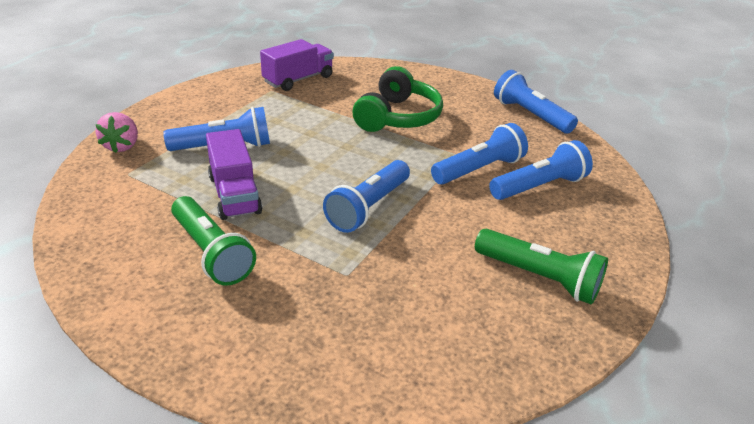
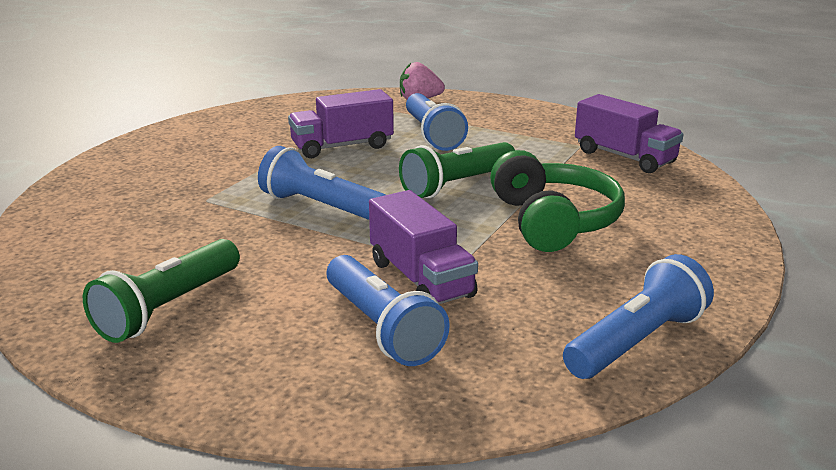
camera: 90 degrees right, 10 degrees down
(211, 253) = (250, 146): green flashlight -> green flashlight (456, 185)
(397, 117) = (553, 221): green headphones -> green headphones turned 120 degrees counterclockwise
(479, 169) = (421, 279): blue flashlight -> purple truck

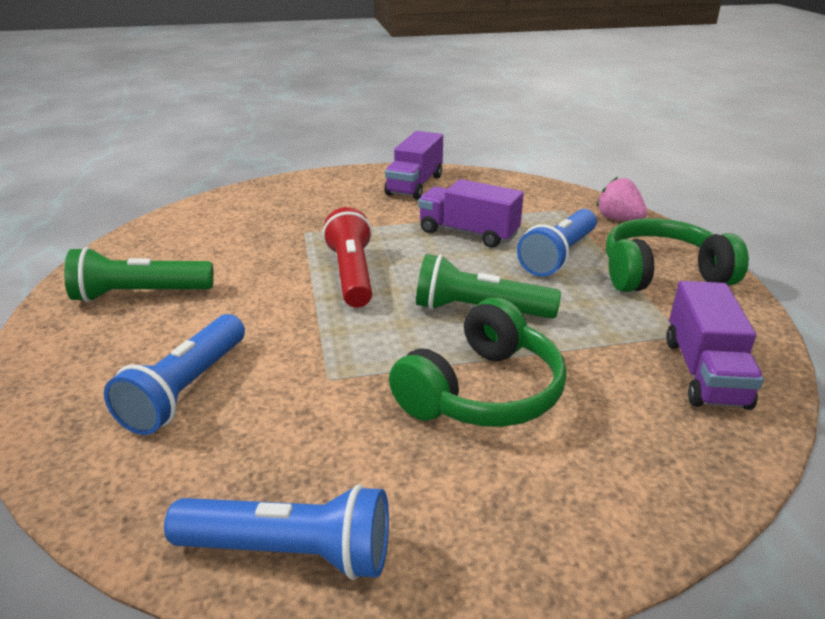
camera: 50 degrees right, 5 degrees up
(321, 207) = (352, 274): blue flashlight -> red flashlight
(421, 279) = (284, 371): purple truck -> purple truck (415, 185)
(508, 120) = (662, 274): none -> green headphones

